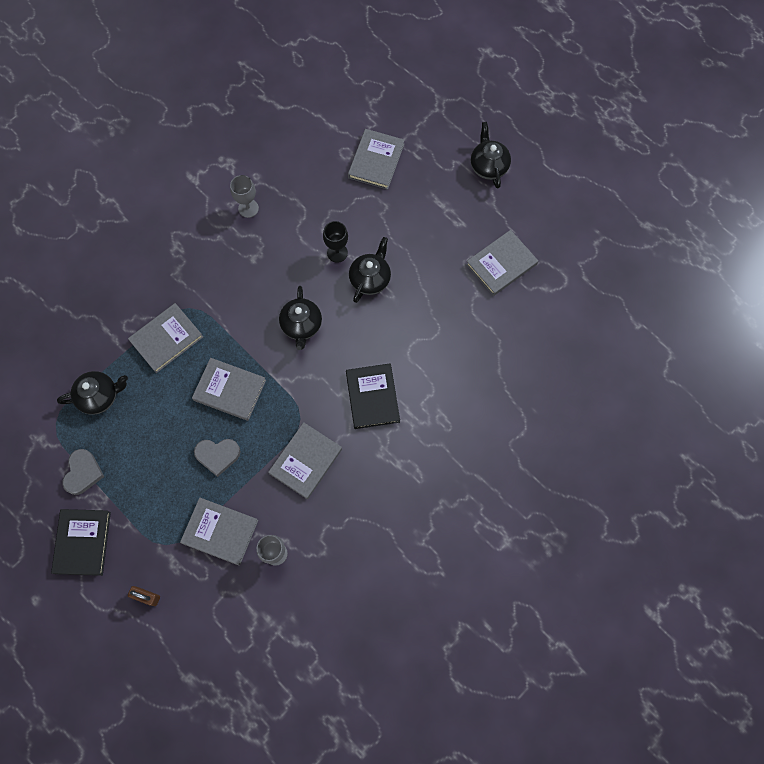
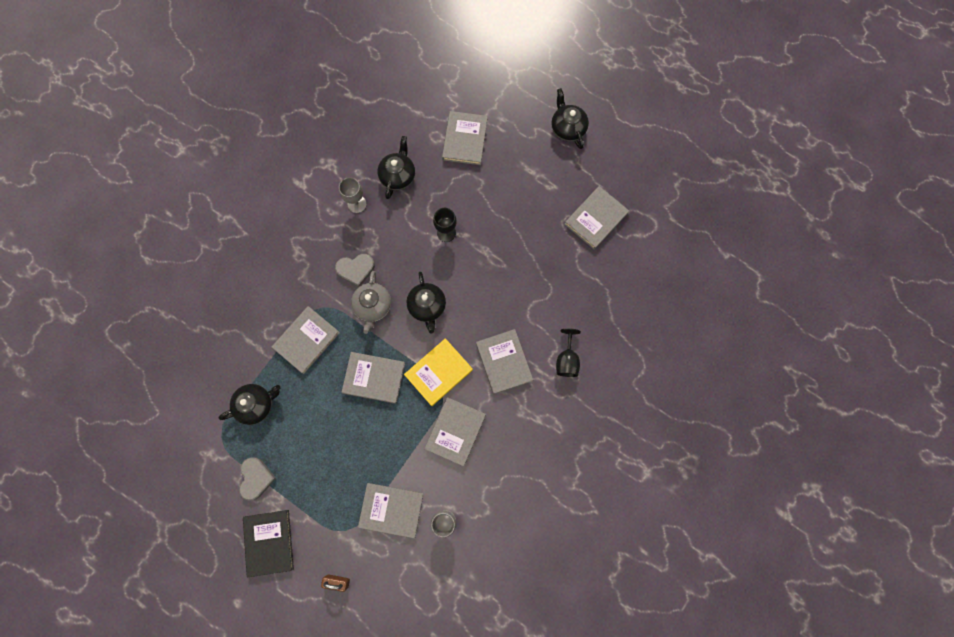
camera: 10 degrees left, 5 degrees up
(217, 455) = (375, 440): grey heart -> grey heart (356, 270)
(244, 316) = (373, 306): none -> grey teapot
(300, 396) = (438, 372): none -> yellow book
(370, 279) = (481, 252): black teapot -> black teapot (398, 176)
(372, 397) = (504, 362): black book -> grey book
(441, 407) = (567, 360): none -> black goblet

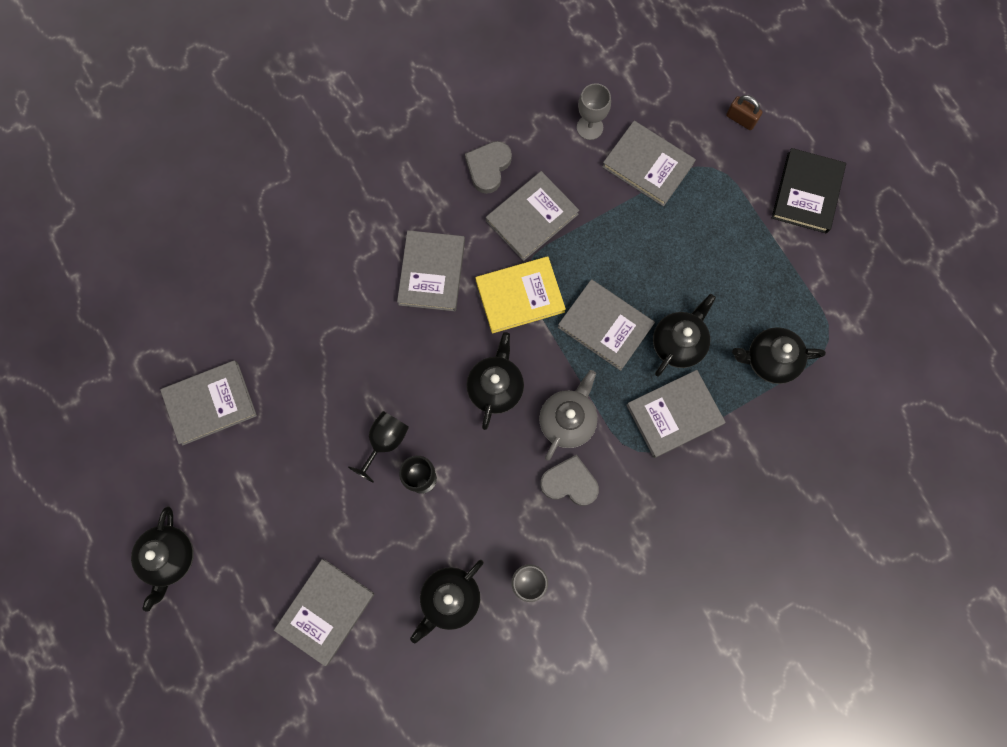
camera: 155 degrees left, 0 degrees up
(256, 478) = (799, 270): grey heart -> grey heart (488, 168)
(321, 388) = (678, 343): none -> black teapot
(567, 360) = (353, 239): black goblet -> black goblet (385, 441)

